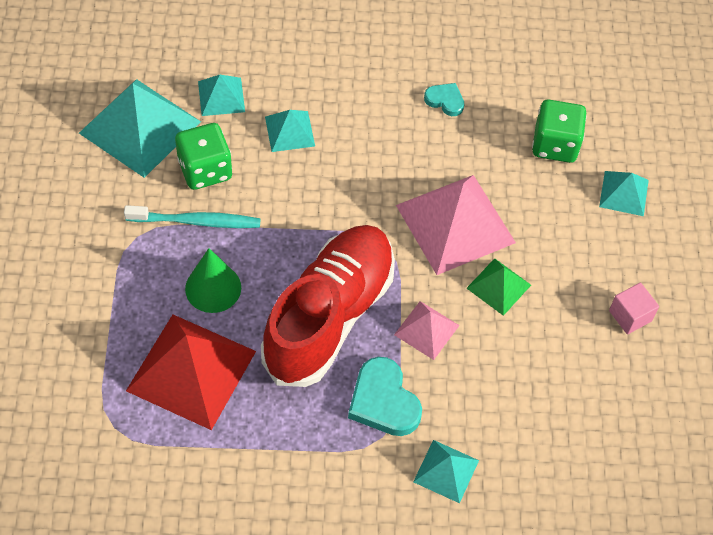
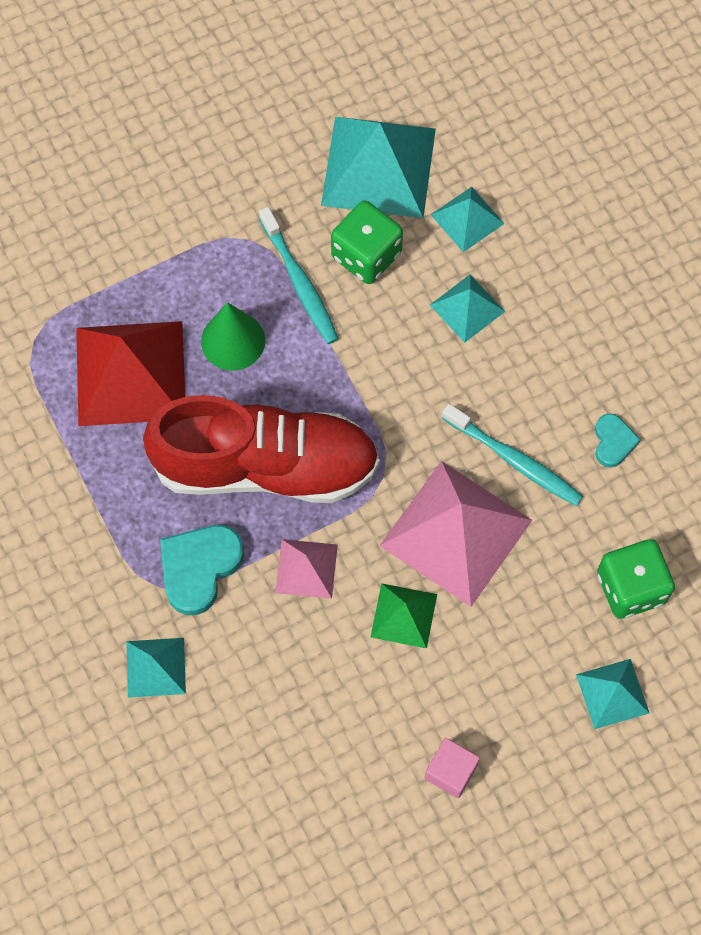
camera: 65 degrees right, 10 degrees up
(422, 162) = (514, 460): none -> turquoise toothbrush

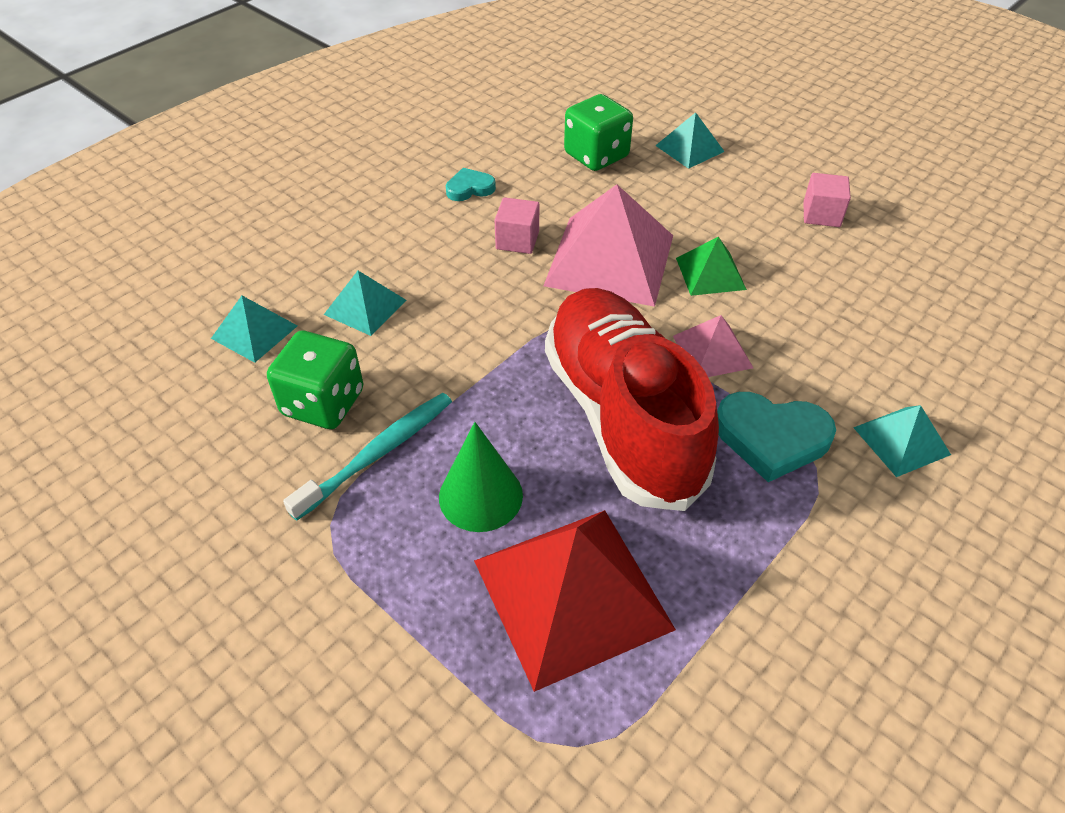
camera: 110 degrees left, 20 degrees down
(378, 166) = (195, 424): turquoise pyramid -> none
(514, 460) = (517, 240): turquoise toothbrush -> pink cube

